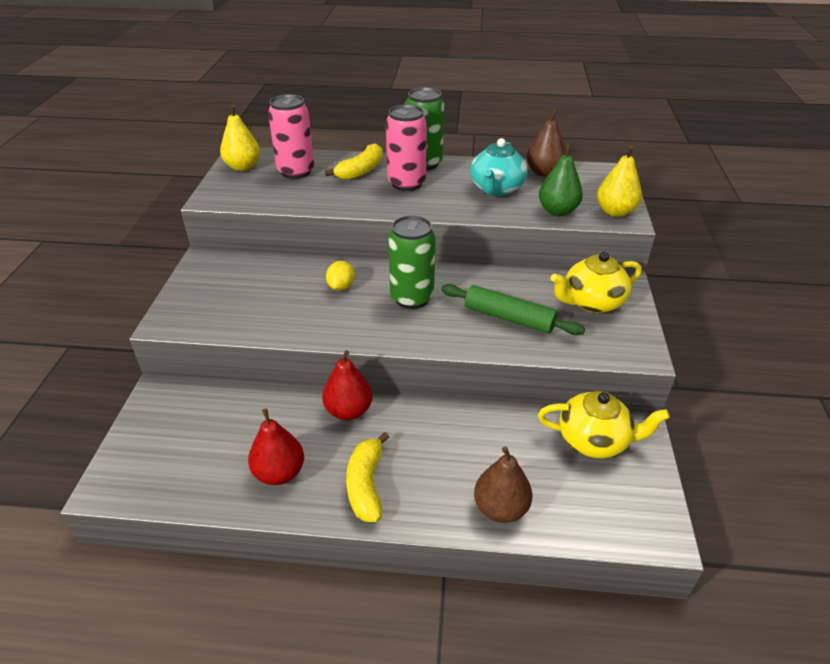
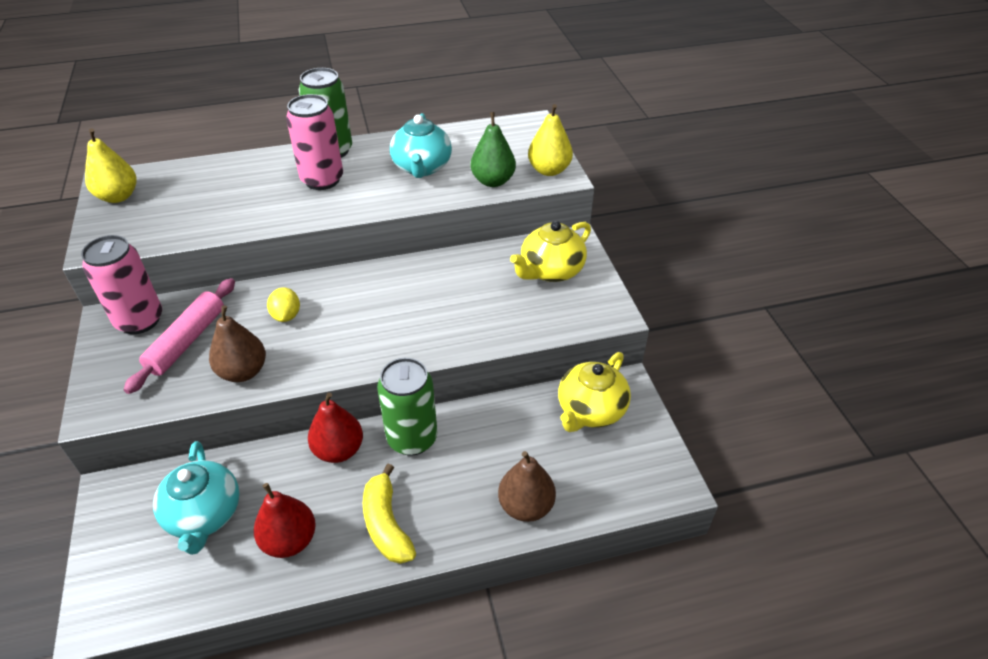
camera: 20 degrees left, 5 degrees up
(220, 432) = (204, 515): none -> turquoise teapot
(255, 288) = (187, 341): none -> pink rolling pin
(296, 171) = (187, 190): pink can -> pink can (139, 320)
(361, 171) = (264, 174): yellow banana -> none
(412, 298) = (369, 310): green can -> green can (412, 438)
(509, 318) = (476, 308): green rolling pin -> none
(544, 172) = (464, 137): brown pear -> brown pear (243, 372)
(594, 440) = (590, 411): yellow teapot -> yellow teapot turned 135 degrees clockwise

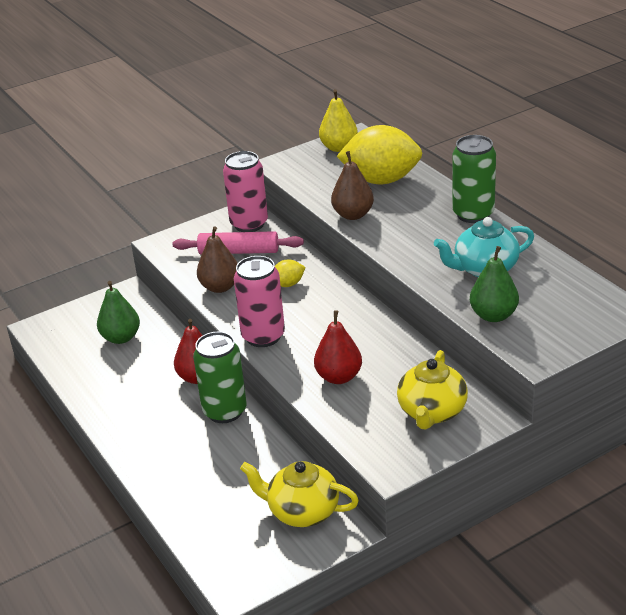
camera: 75 degrees right, 10 degrees down
(204, 515) = (121, 338): turquoise teapot -> green pear
(216, 185) = (381, 180): none -> yellow lemon
(290, 540) = (113, 382): red pear -> red pear (339, 377)
(322, 180) = (425, 224): pink can -> pink can (263, 336)
(386, 524) = (140, 424): yellow banana -> none
(526, 506) = (181, 494): brown pear -> brown pear (353, 215)
(549, 170) = (540, 346): yellow pear -> none
(550, 271) = (432, 412): yellow teapot -> yellow teapot turned 105 degrees counterclockwise

